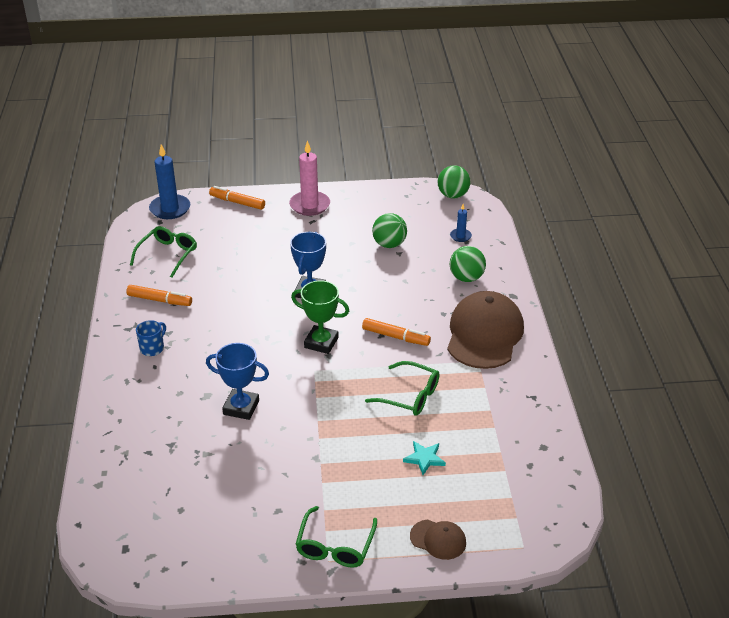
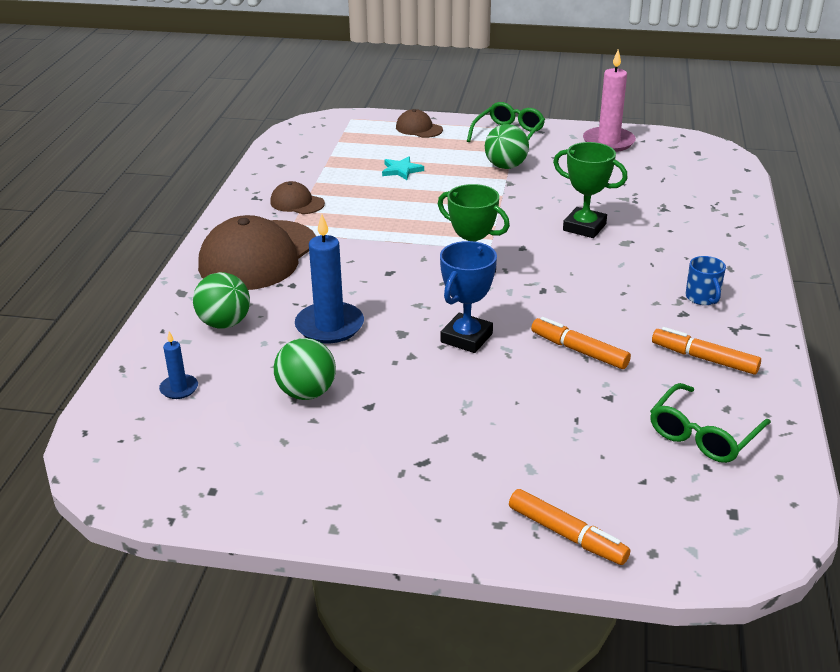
camera: 165 degrees left, 5 degrees down
(152, 348) = (702, 298): blue mug -> blue mug turned 60 degrees counterclockwise
(170, 209) = (715, 543): blue candle -> blue candle (329, 326)
(241, 407) = (584, 227): blue trophy -> green trophy
(309, 205) = (416, 500): pink candle -> pink candle (608, 142)
(396, 337) = (371, 268): orange marker -> orange marker (579, 350)
(409, 396) = (388, 214): green glasses -> none
(453, 195) = (123, 474): green ball -> green ball (505, 166)
(493, 396) = (297, 203): none -> brown cap

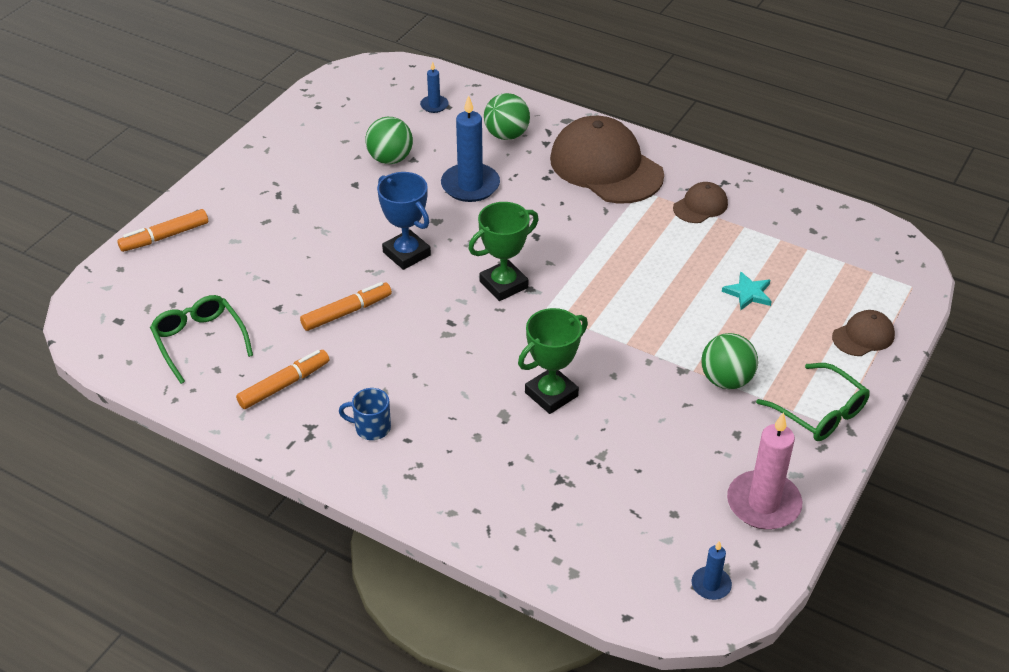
camera: 110 degrees right, 10 degrees up
(691, 149) = (711, 585): none -> blue candle

